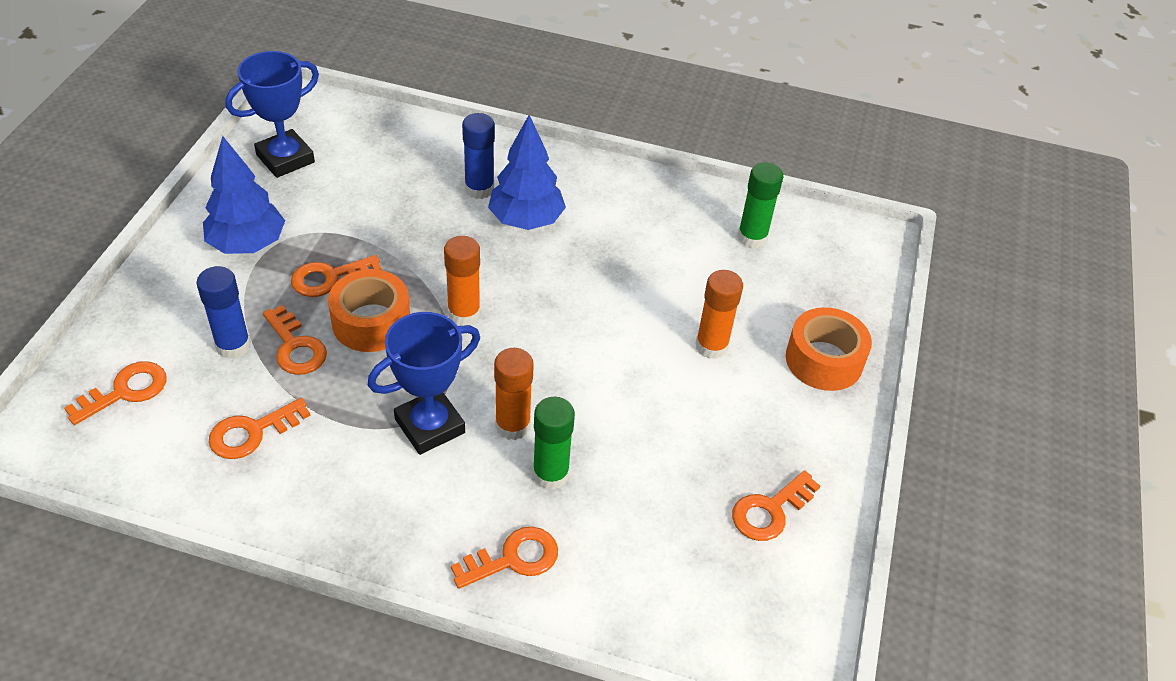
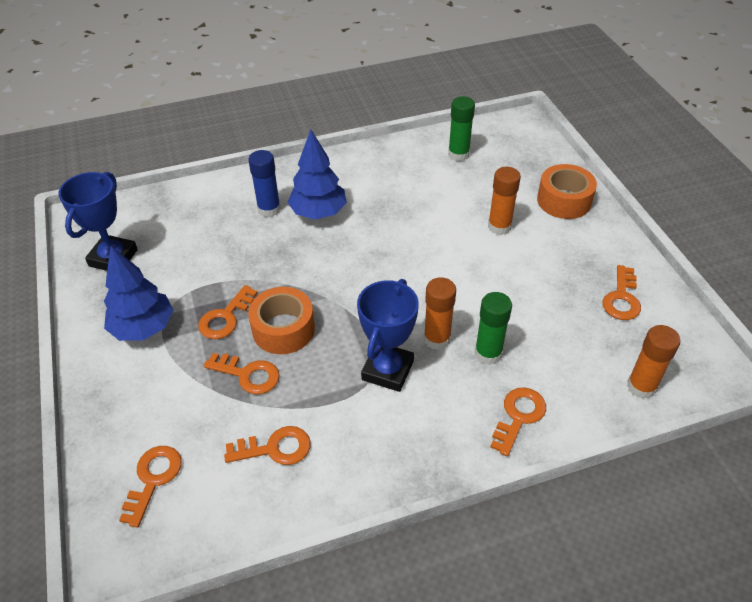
camera: 30 degrees left, 0 degrees up
(233, 345) = (202, 400): blue glue stick -> none
(251, 432) = (275, 448): orange key -> orange key turned 120 degrees counterclockwise
(464, 313) = (337, 289): orange glue stick -> orange glue stick (641, 387)

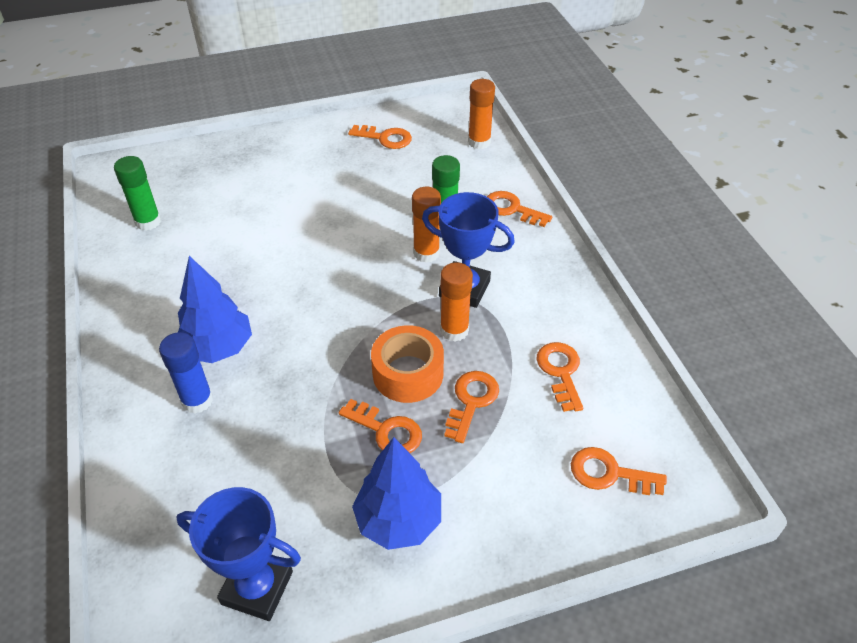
camera: 90 degrees left, 0 degrees up
(499, 226) = (278, 200): orange glue stick -> orange glue stick (454, 330)
(564, 200) = (251, 154): orange tape -> none

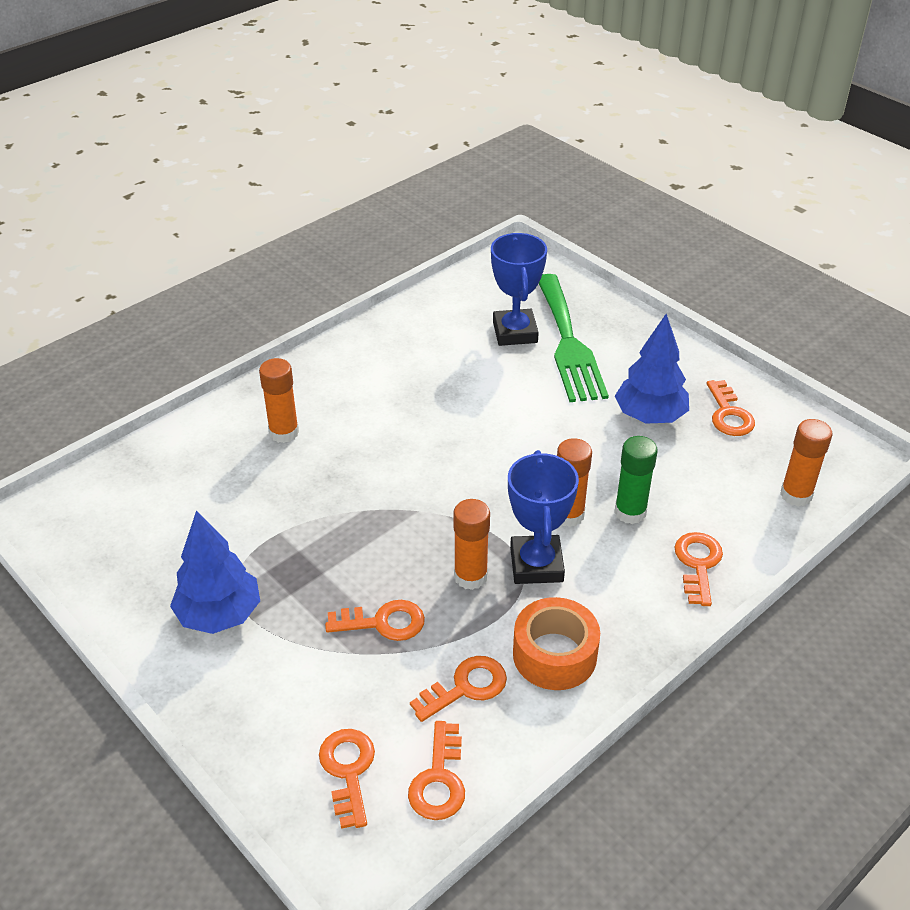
camera: 65 degrees right, 5 degrees down
(148, 222) = (468, 309): green glue stick -> none
(197, 400) = (284, 432): blue glue stick -> orange glue stick
(218, 348) = (347, 420): blue tree -> blue tree (650, 416)
(244, 182) = (568, 343): none -> green fork
(257, 587) = (120, 548): blue trophy -> blue trophy (515, 332)
(387, 431) = (314, 570): orange key -> orange key (439, 780)
(408, 373) = (391, 560): orange tape -> orange tape (554, 655)

